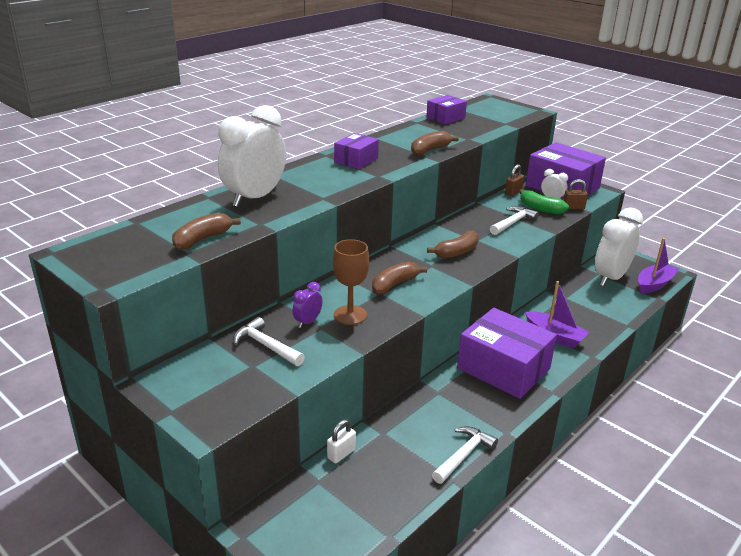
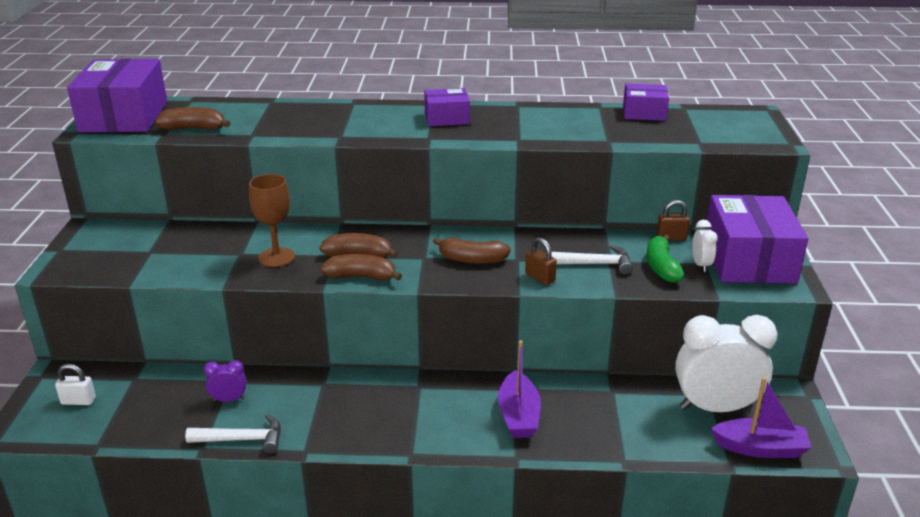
camera: 50 degrees right, 0 degrees up
(255, 198) = (296, 115): white clock -> none
(266, 346) = (184, 244): white hammer -> none
(307, 322) = (241, 245): purple clock -> purple clock (229, 400)
(341, 454) = (178, 374): white padlock -> white padlock (78, 401)
(430, 150) = (537, 136): brown banana -> brown banana (361, 277)
(503, 368) = (411, 406): purple box -> purple box (124, 117)
(573, 207) = (706, 285): brown padlock -> brown padlock (540, 278)

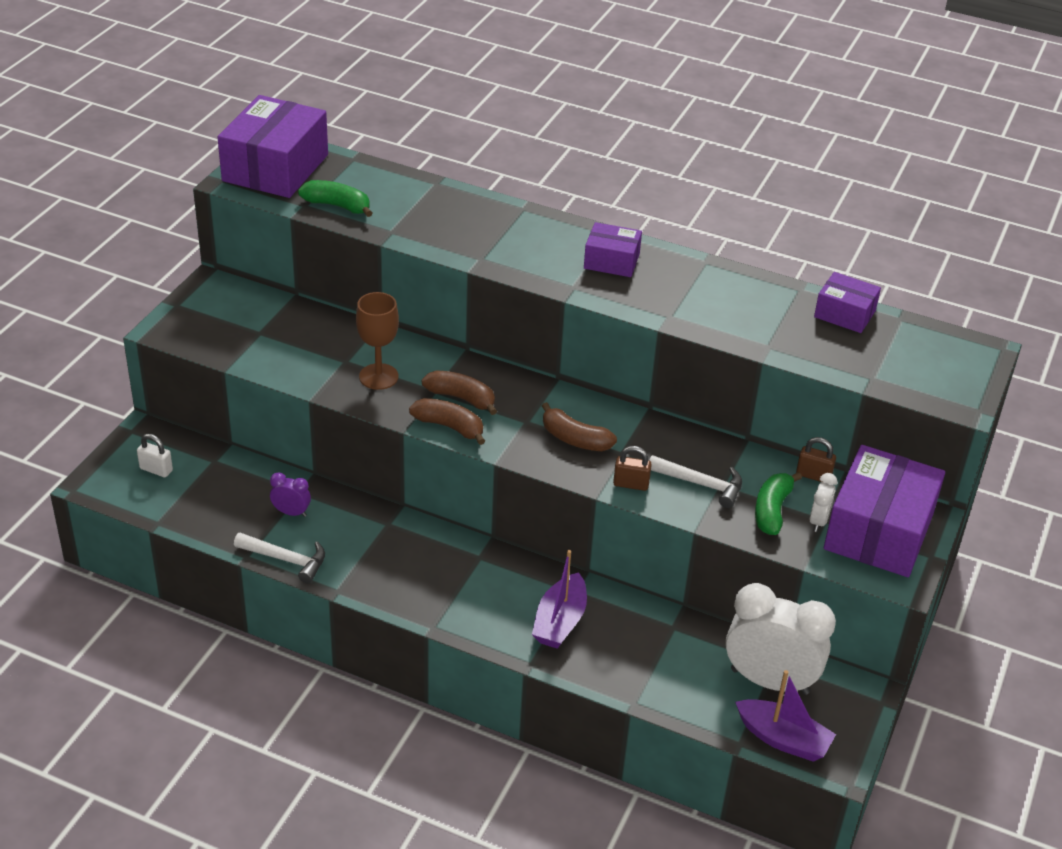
camera: 20 degrees right, 10 degrees up
(194, 128) = (337, 206): brown banana -> green banana
(540, 278) = (631, 484): brown padlock -> brown padlock turned 60 degrees counterclockwise

